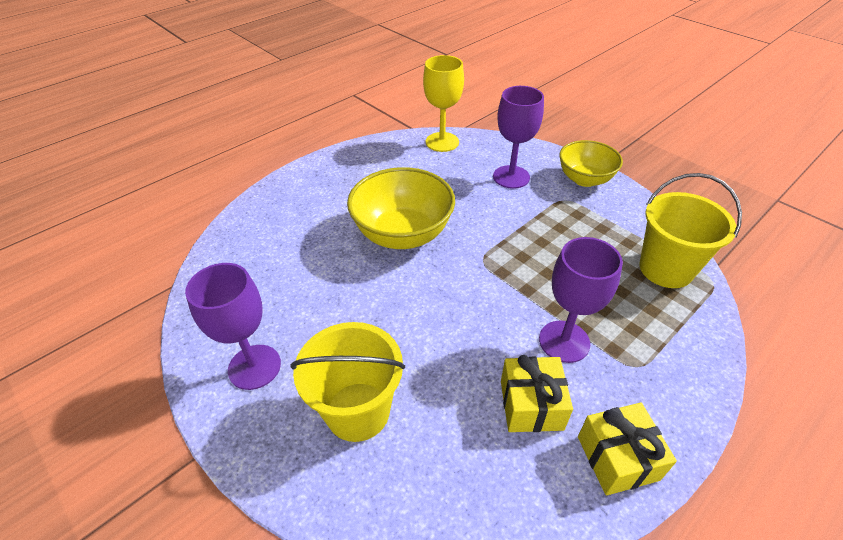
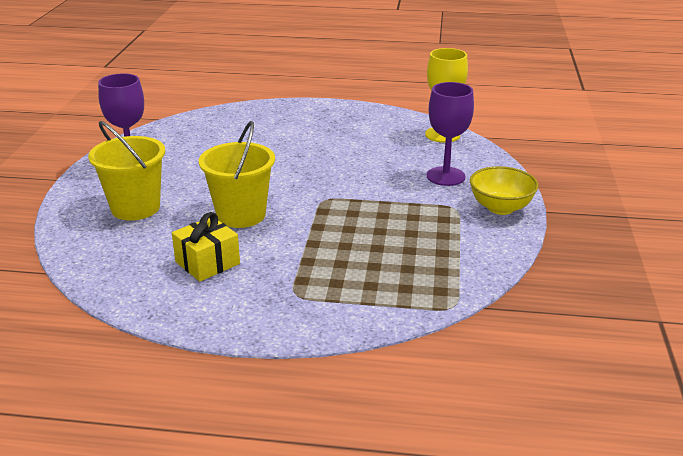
camera: 50 degrees right, 15 degrees down
(403, 234) = (308, 162): yellow bowl -> none
(564, 341) = (283, 257): purple goblet -> none
(617, 458) = (199, 309): yellow gift -> none
(665, 269) = (434, 279): yellow bucket -> yellow bucket (241, 215)

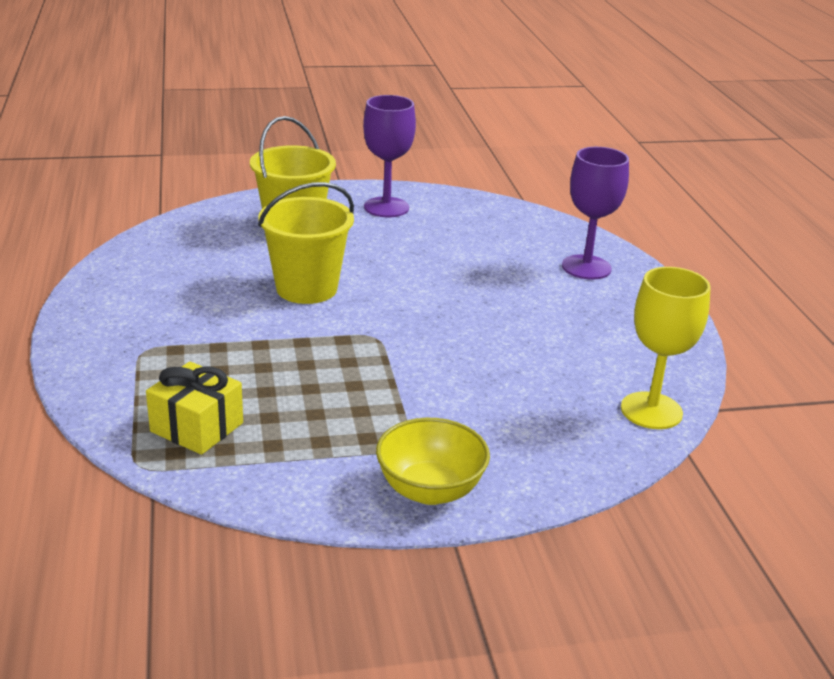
camera: 70 degrees right, 0 degrees up
(207, 263) = (195, 288): yellow gift -> yellow gift (197, 427)
(445, 176) = (503, 427): purple goblet -> purple goblet (586, 267)

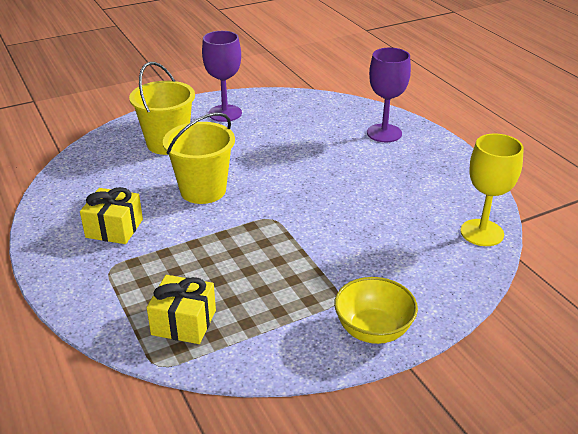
camera: 15 degrees left, 5 degrees up
(174, 309) = (114, 228): none -> yellow gift

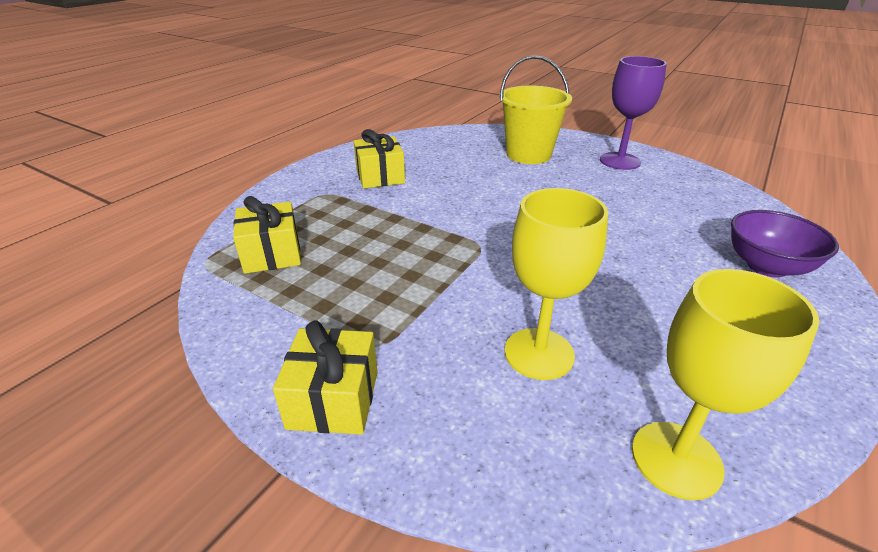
camera: 60 degrees right, 0 degrees up
(203, 190) = (480, 194): yellow bucket -> none
(373, 330) = (333, 399): yellow bowl -> yellow gift
(384, 133) = (766, 266): purple goblet -> purple bowl
(391, 240) = (539, 353): none -> yellow goblet

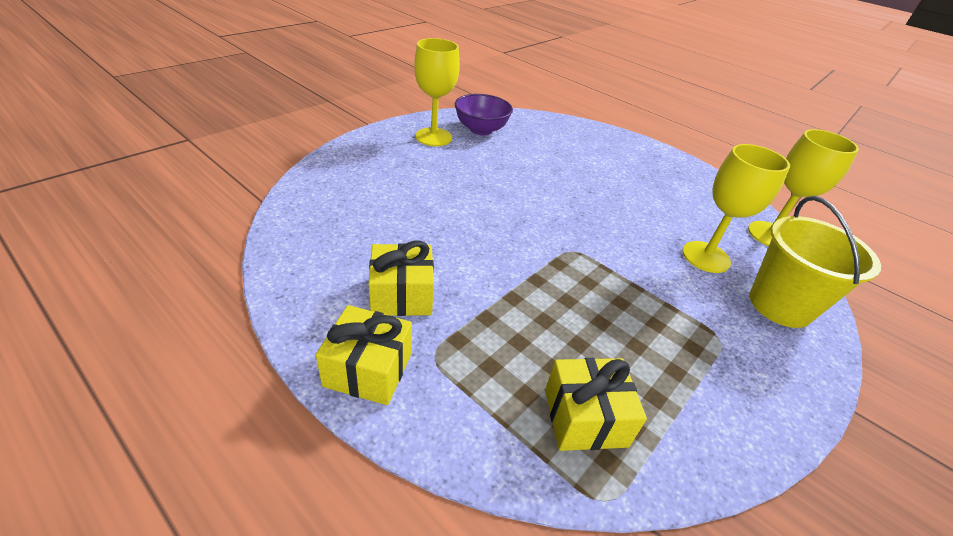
camera: 85 degrees left, 5 degrees up
(333, 399) = (785, 371): yellow gift -> yellow gift (368, 369)
(528, 154) = (394, 176): yellow bucket -> yellow bucket (780, 305)
(620, 161) = (433, 137): purple goblet -> yellow goblet
(766, 266) = (601, 145): purple bowl -> purple bowl (481, 130)

